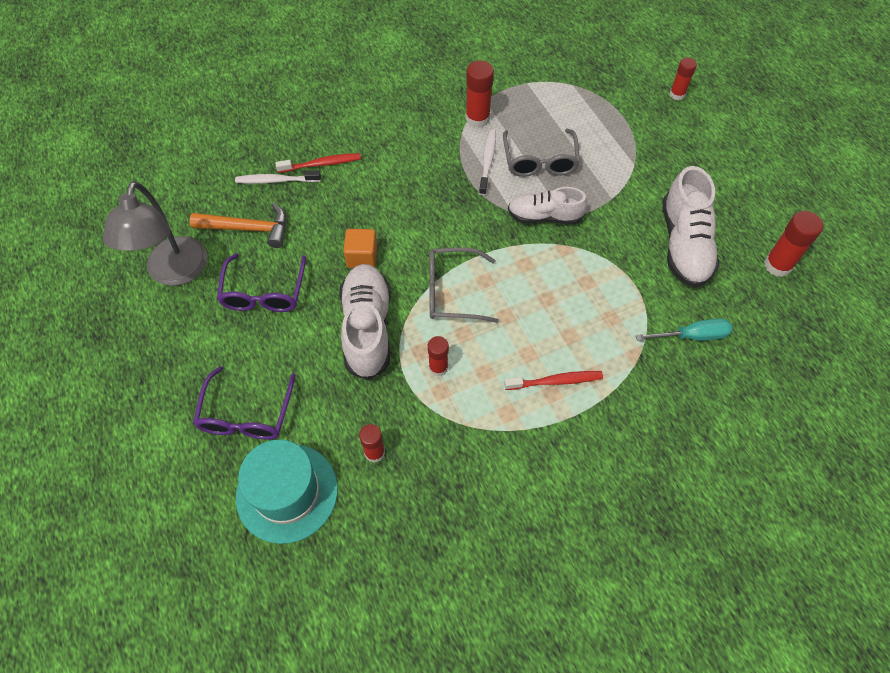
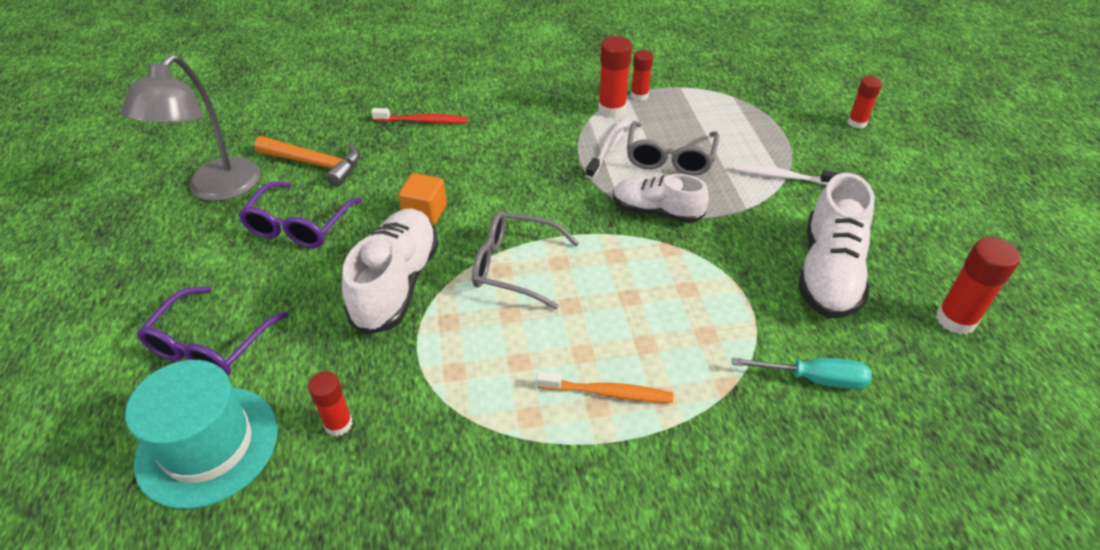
camera: 15 degrees right, 15 degrees down
(276, 180) = (368, 127): white toothbrush -> white toothbrush (782, 177)
(438, 367) = (462, 344): red glue stick -> red glue stick (639, 95)
(555, 381) = (607, 393): red toothbrush -> orange toothbrush

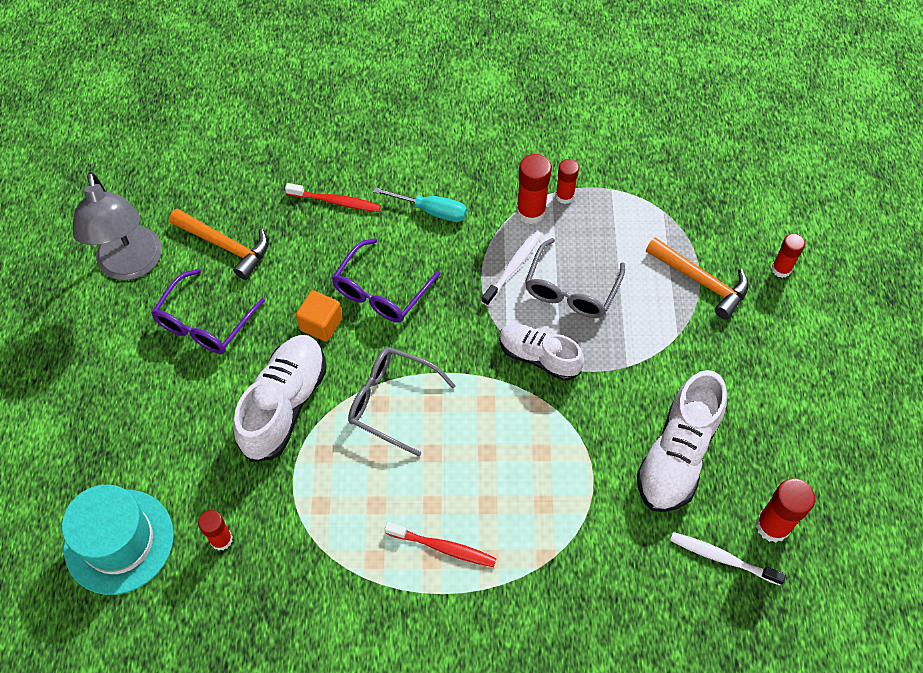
camera: 10 degrees right, 15 degrees up
(210, 345) = (123, 444): purple glasses -> purple glasses (381, 291)
(216, 189) = (132, 265): grey lamp -> grey lamp turned 45 degrees counterclockwise
(607, 393) = (443, 547): orange toothbrush -> red toothbrush
(782, 177) = (675, 332): white toothbrush -> white toothbrush (722, 558)
(789, 139) = (701, 281): none -> orange hammer
(814, 379) = (622, 564): turquoise screwdriver -> turquoise screwdriver (431, 211)

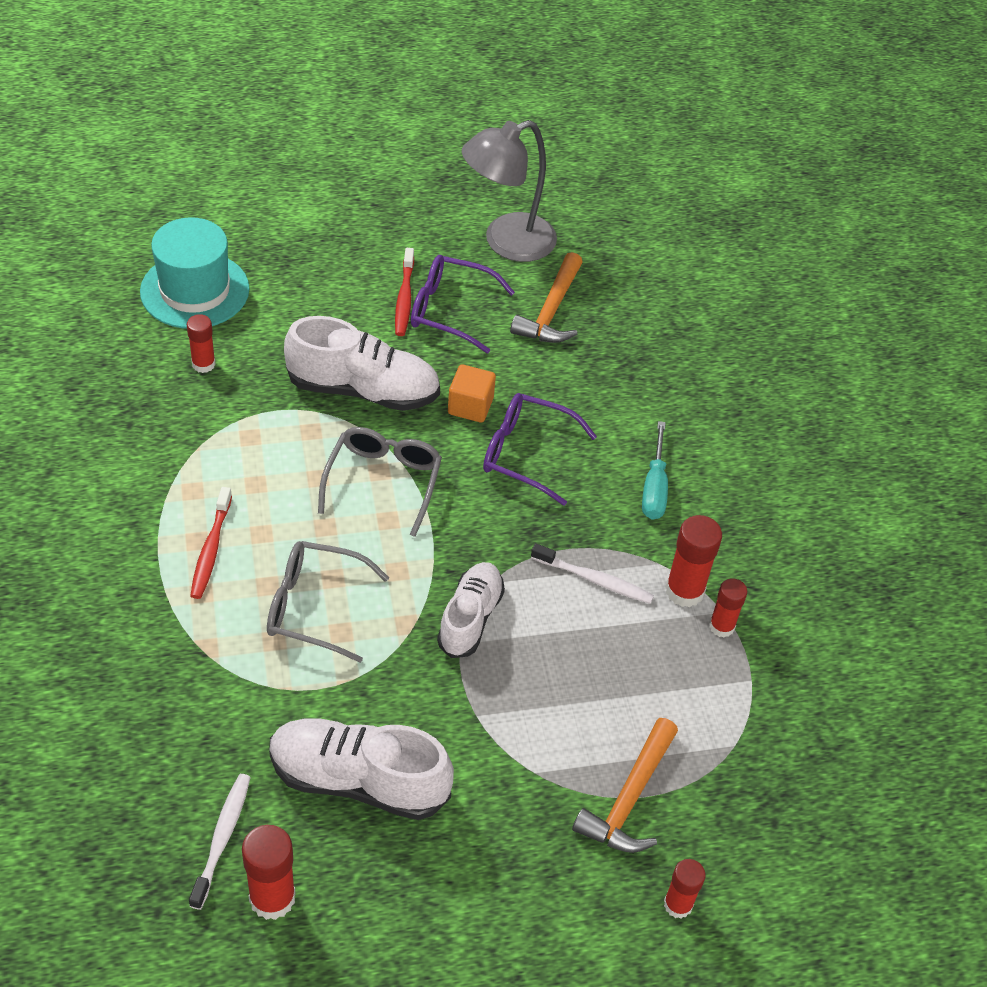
camera: 75 degrees right, 10 degrees down
(336, 202) = (639, 396): red toothbrush -> red toothbrush (404, 298)
(571, 290) = (577, 645): grey glasses -> grey glasses (314, 607)

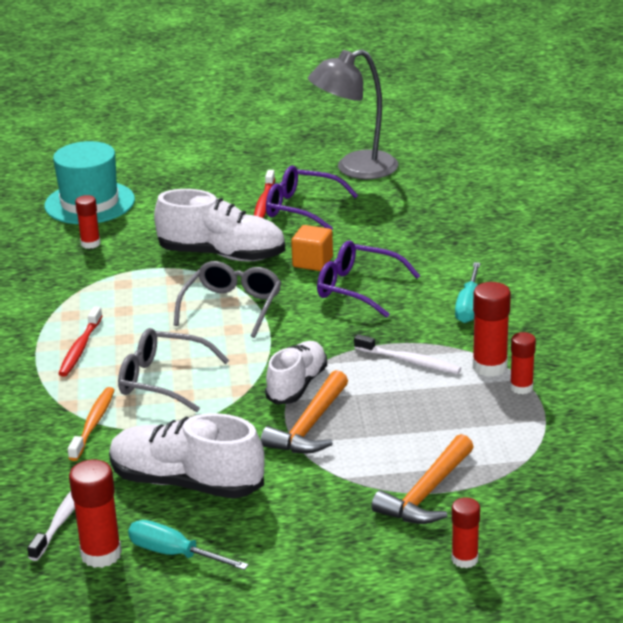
camera: 10 degrees right, 20 degrees down
(240, 680) = (93, 424): none -> orange toothbrush
(355, 897) = (174, 554): none -> turquoise screwdriver
(551, 311) = (389, 206): orange hammer -> orange hammer (310, 426)

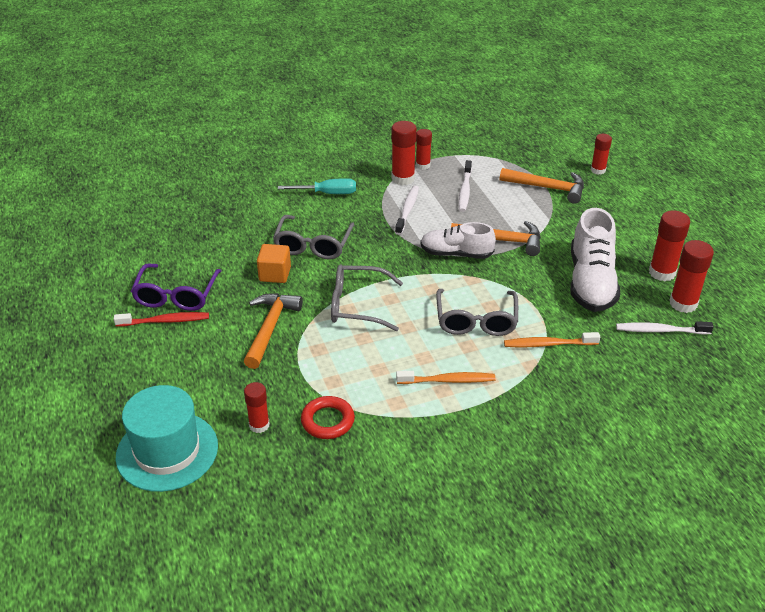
camera: 105 degrees left, 10 degrees up
(72, 277) = (327, 421): none -> red ring
(80, 348) = (448, 380): red toothbrush -> orange toothbrush
(174, 554) = (662, 272): turquoise screwdriver -> red glue stick
(222, 255) = (270, 328): white shoe -> orange hammer
(355, 169) = (95, 276): grey lamp -> none
(357, 288) = (313, 245): purple glasses -> grey glasses
(442, 414) = (465, 190): none -> white toothbrush

